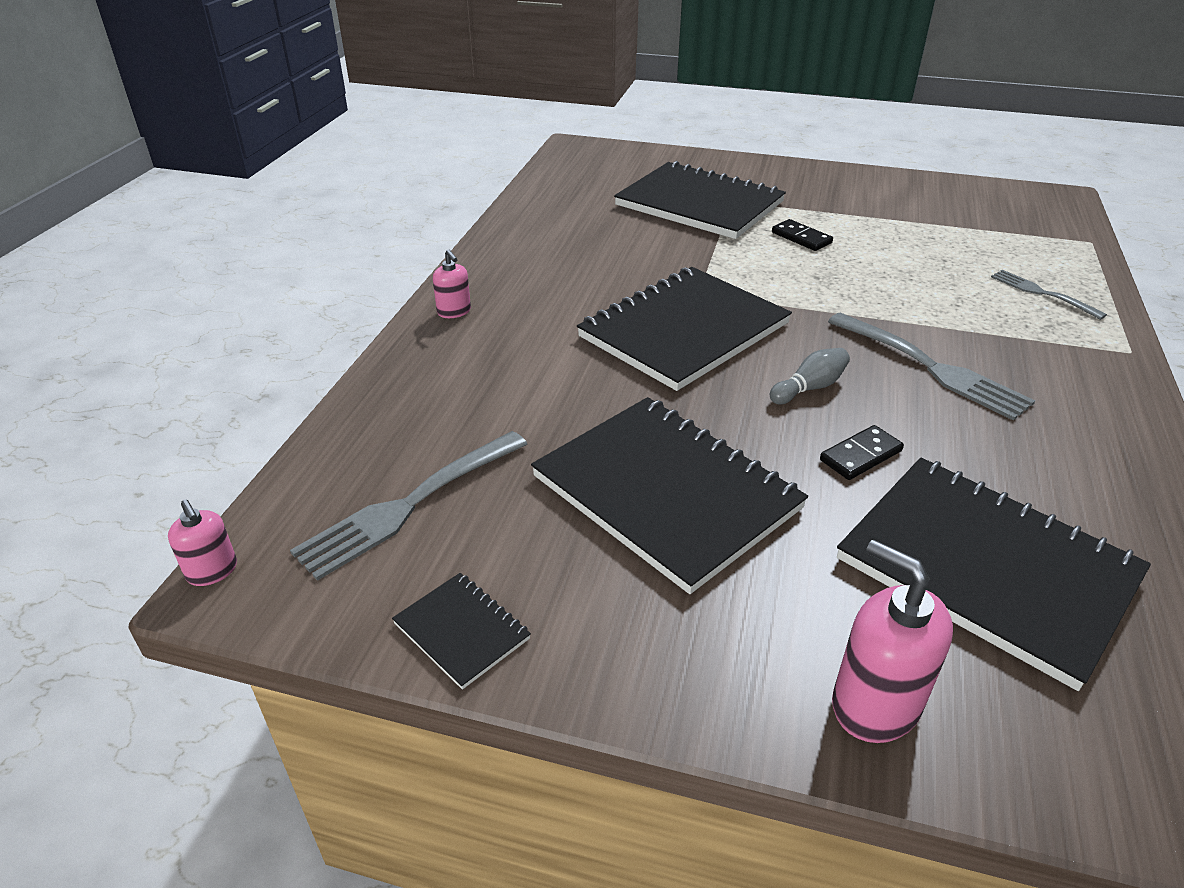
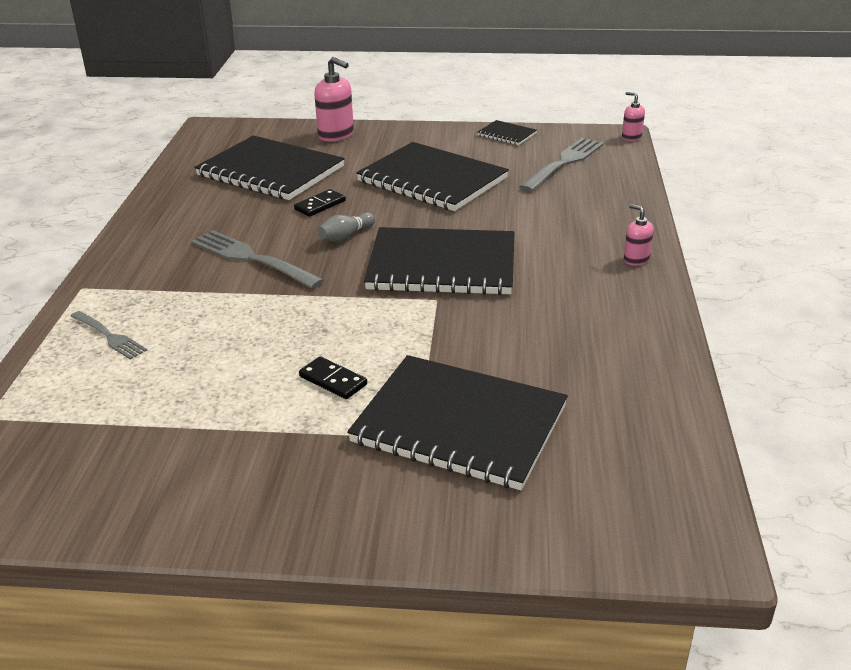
camera: 170 degrees right, 5 degrees down
(684, 330) = (442, 265): black notebook -> black notebook turned 60 degrees clockwise

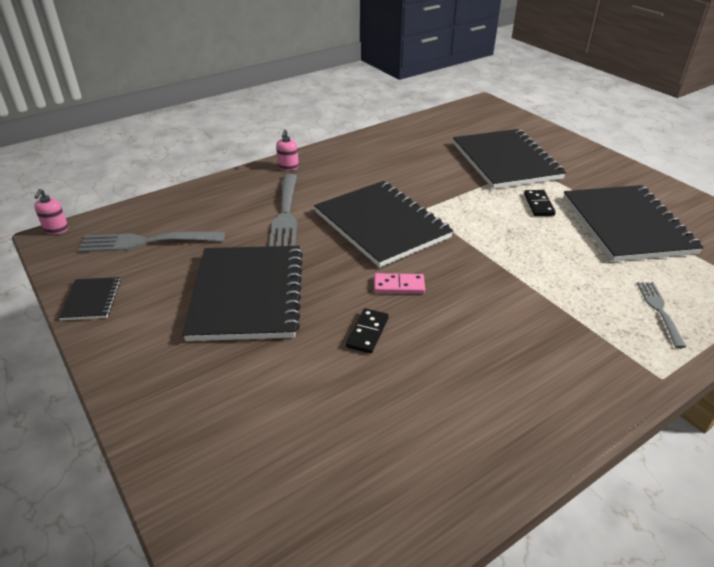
camera: 130 degrees left, 5 degrees up
(253, 259) = (491, 312): grey fork -> grey fork (285, 213)
(270, 171) = (336, 423): black notebook -> black notebook (626, 225)
(320, 205) = (367, 332): black domino -> black domino turned 75 degrees counterclockwise
(336, 135) = (182, 437): pink soap dispenser -> none
(346, 236) = (399, 286): grey bowling pin -> pink domino

